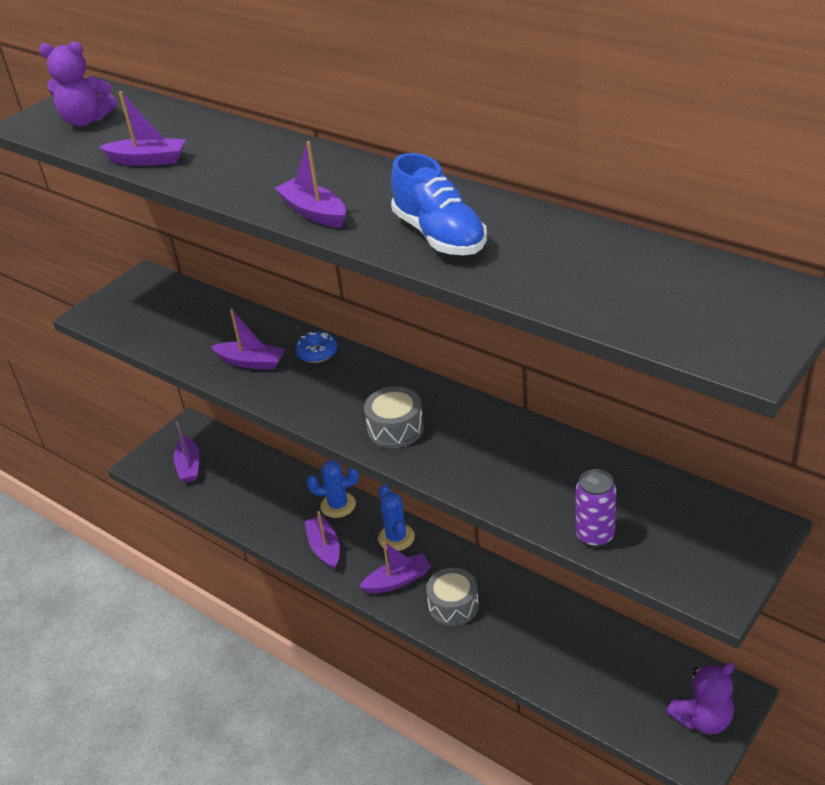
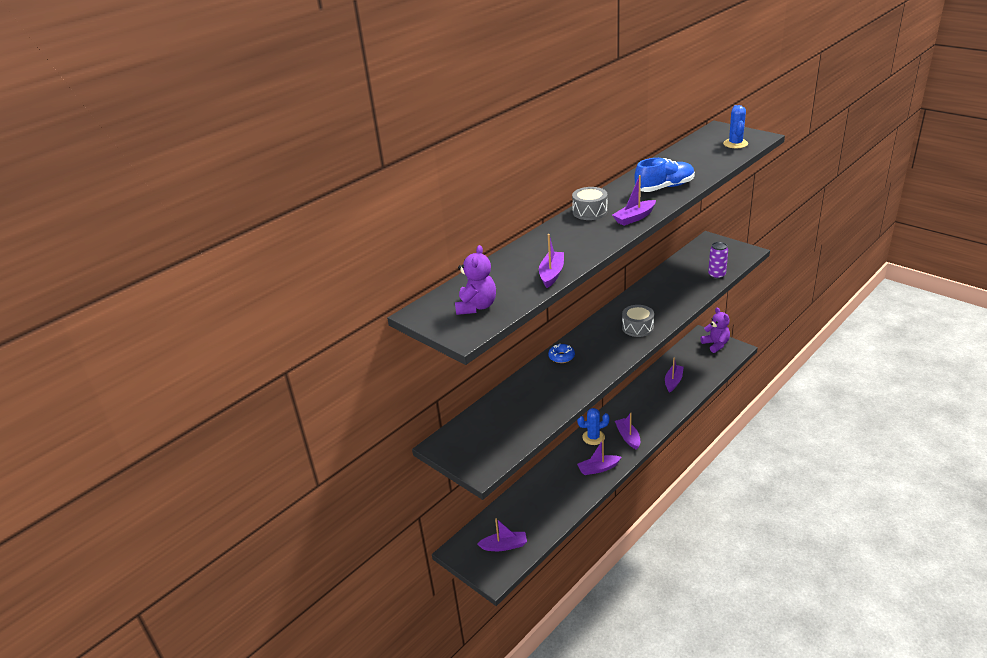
camera: 85 degrees left, 5 degrees down
(251, 362) = (565, 383): purple boat -> purple boat (673, 381)
(338, 505) = (561, 463): blue cactus -> blue cactus (735, 144)
(453, 605) = (647, 416): grey drum -> grey drum (590, 212)

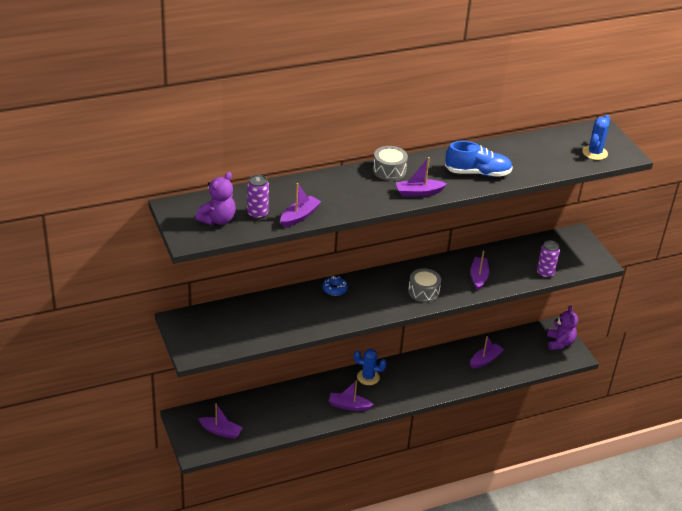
camera: 20 degrees right, 5 degrees up
(510, 287) = (257, 214): none -> purple can
(628, 437) = (398, 391): purple boat -> purple boat (478, 277)

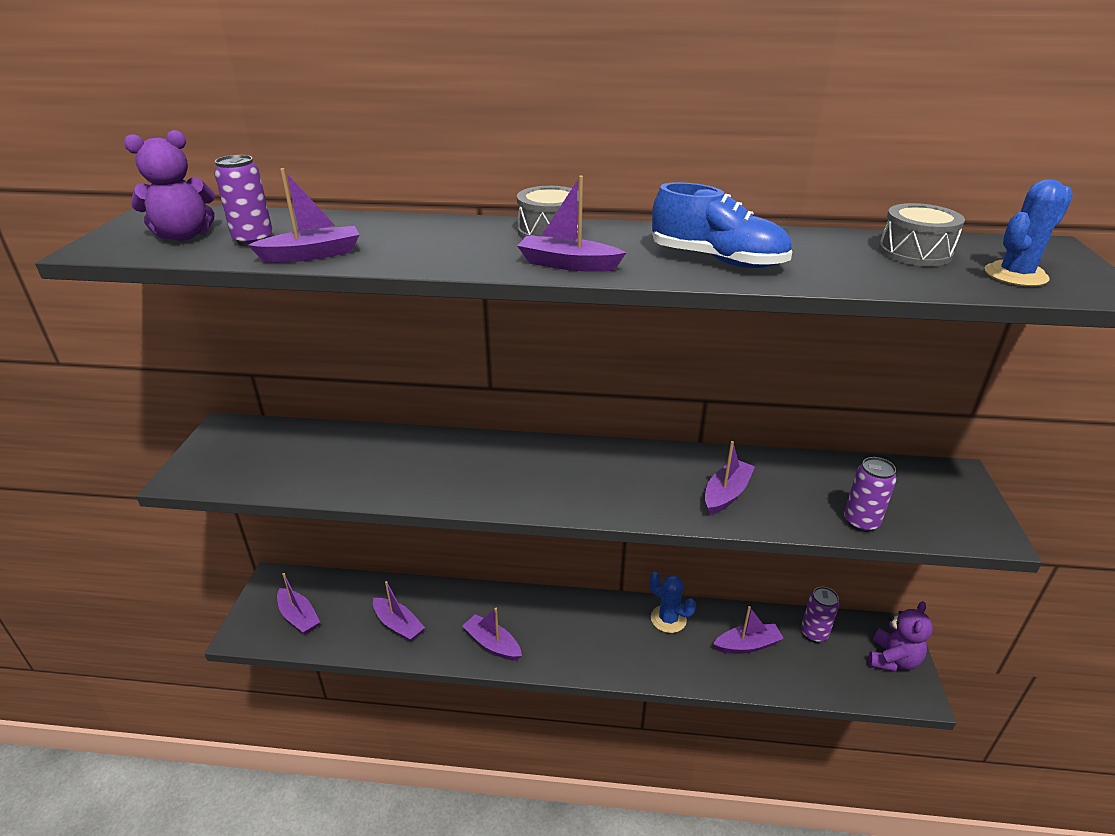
camera: 30 degrees right, 5 degrees down
(286, 415) = (398, 625): none -> purple boat
(335, 289) = (474, 448): blue donut -> none
(368, 377) = (550, 610): blue cactus -> blue cactus (668, 619)
(423, 292) = (611, 490): grey drum -> grey drum (914, 252)
(516, 342) = (814, 633): none -> purple can

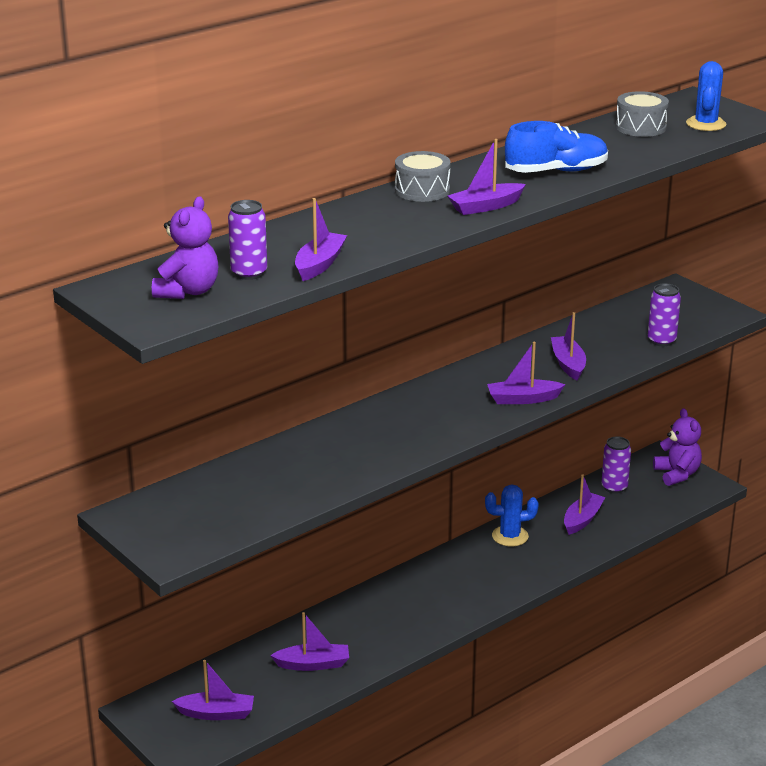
camera: 45 degrees left, 5 degrees down
(492, 644) = (408, 628): purple boat -> purple boat (523, 399)

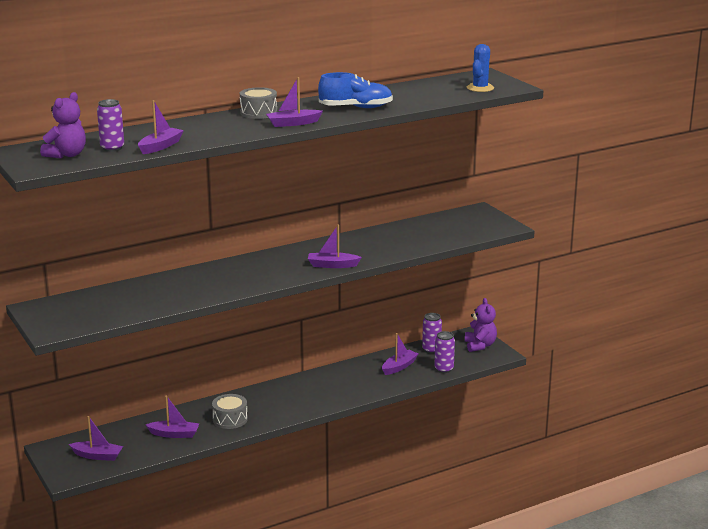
camera: 10 degrees right, 5 degrees down
(510, 536) = (344, 372): blue cactus -> none
(568, 364) = (375, 248): purple boat -> none
(640, 127) = (433, 87): grey drum -> grey drum (230, 419)
(661, 341) = (449, 239): purple can -> purple can (444, 369)

